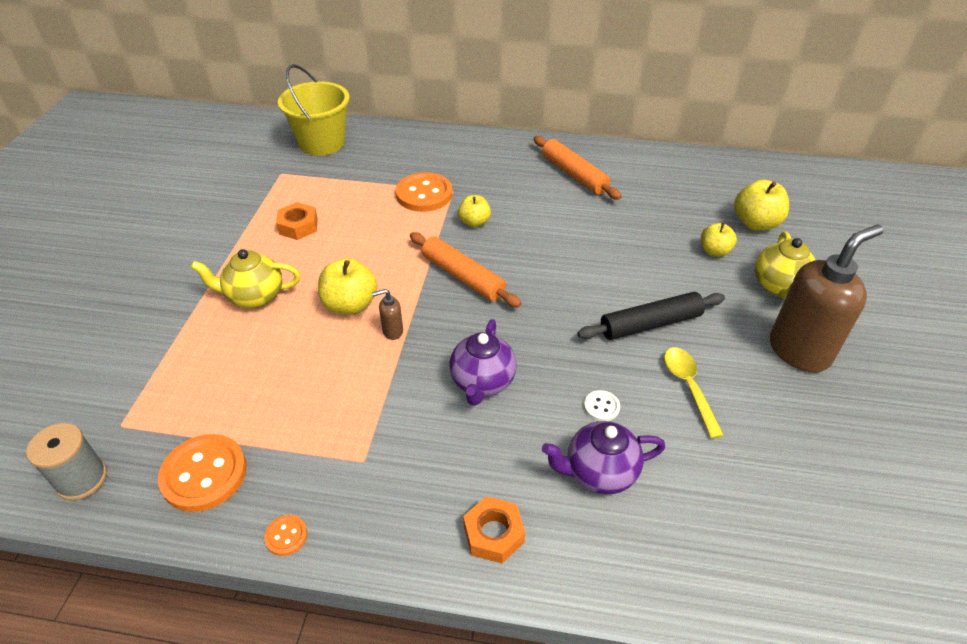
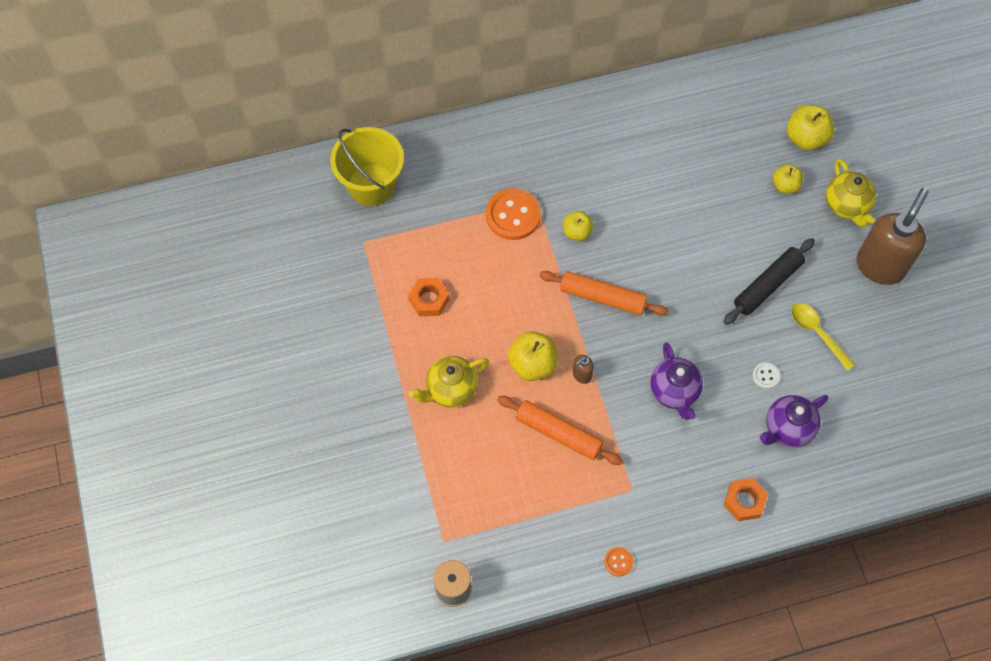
camera: 25 degrees left, 20 degrees up
(204, 474) = (533, 547): orange button -> none
(574, 174) = (630, 135): orange rolling pin -> orange rolling pin (558, 433)

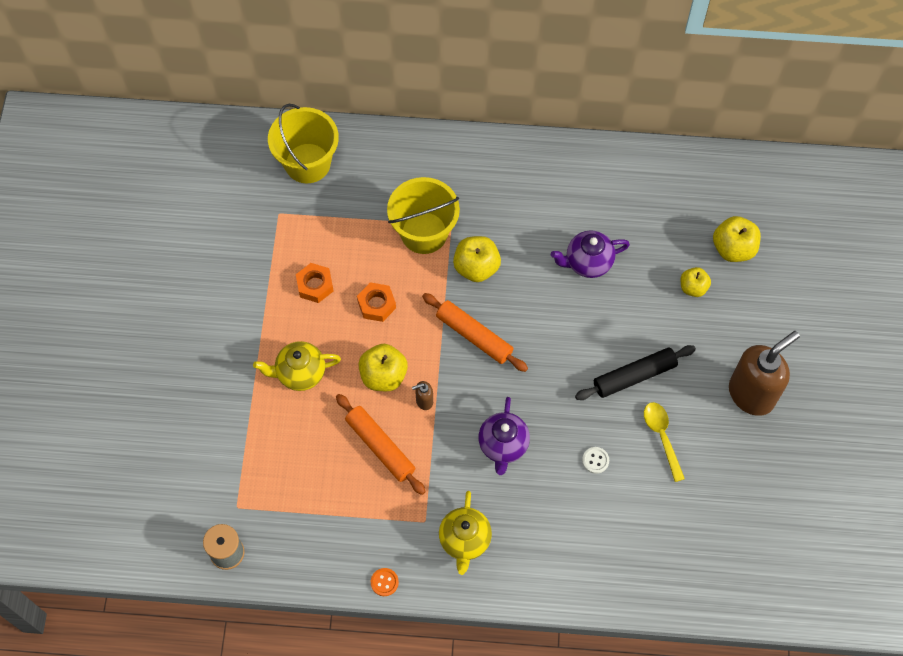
camera: 20 degrees right, 0 degrees up
(513, 215) = (424, 233): orange button -> yellow bucket
(577, 232) = (476, 267): yellow apple -> yellow apple, size x1.56
(744, 501) = (524, 569): orange nut -> orange nut (376, 304)
(787, 428) = (594, 516): purple teapot -> purple teapot (587, 262)
(846, 205) = (744, 326): yellow teapot -> yellow teapot (464, 540)

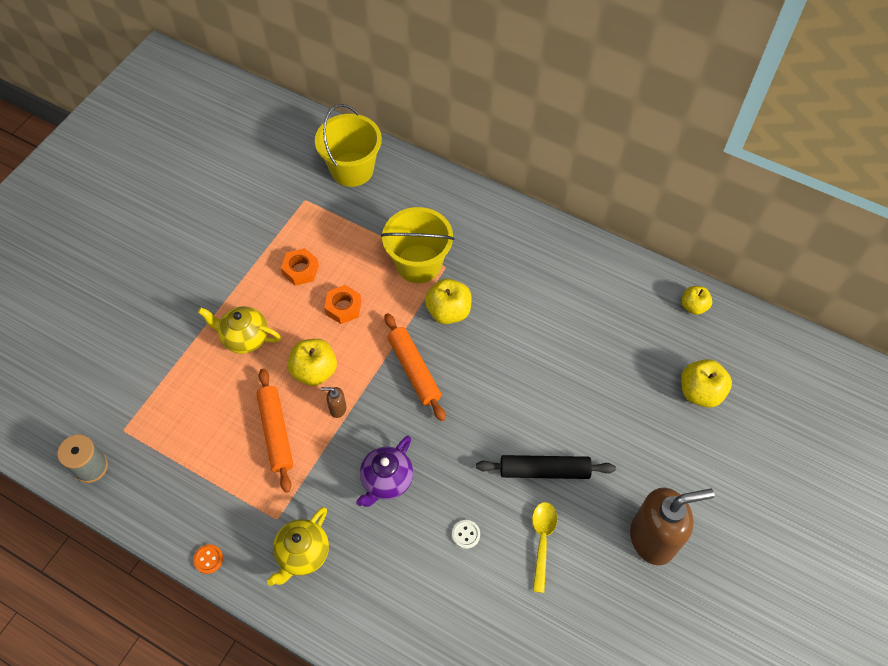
camera: 25 degrees right, 5 degrees down
(587, 262) = (553, 348): purple teapot -> none
(693, 287) = (643, 412): yellow apple -> yellow apple (693, 306)

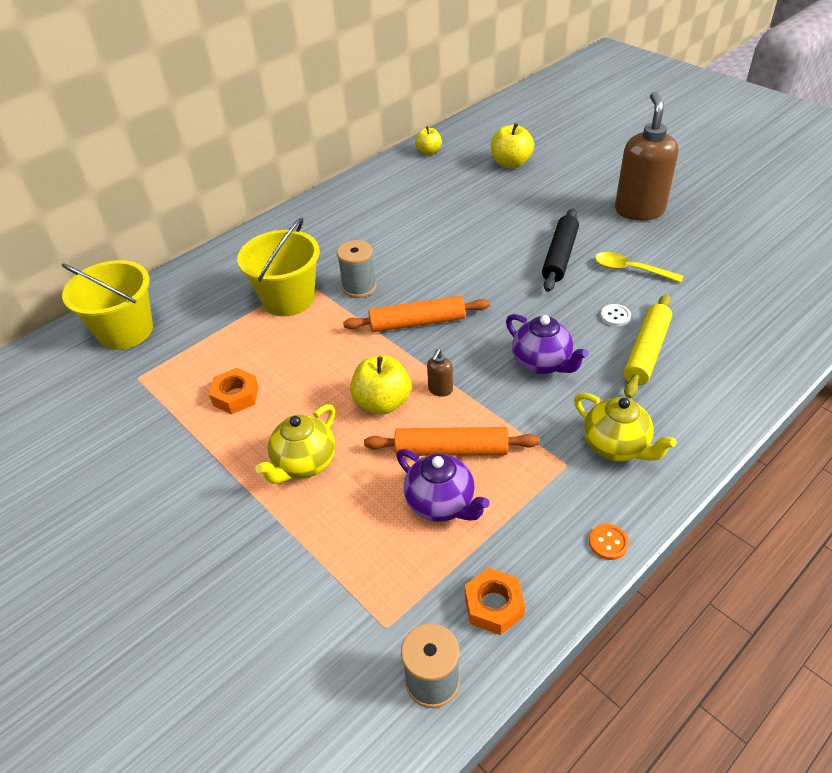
camera: 70 degrees left, 15 degrees down
(224, 438) = (441, 504): none -> purple teapot
(343, 307) = (310, 365): orange nut -> orange nut (493, 605)
(422, 567) = (646, 352): none -> yellow rolling pin
(448, 311) = (359, 287): yellow apple -> grey spool

